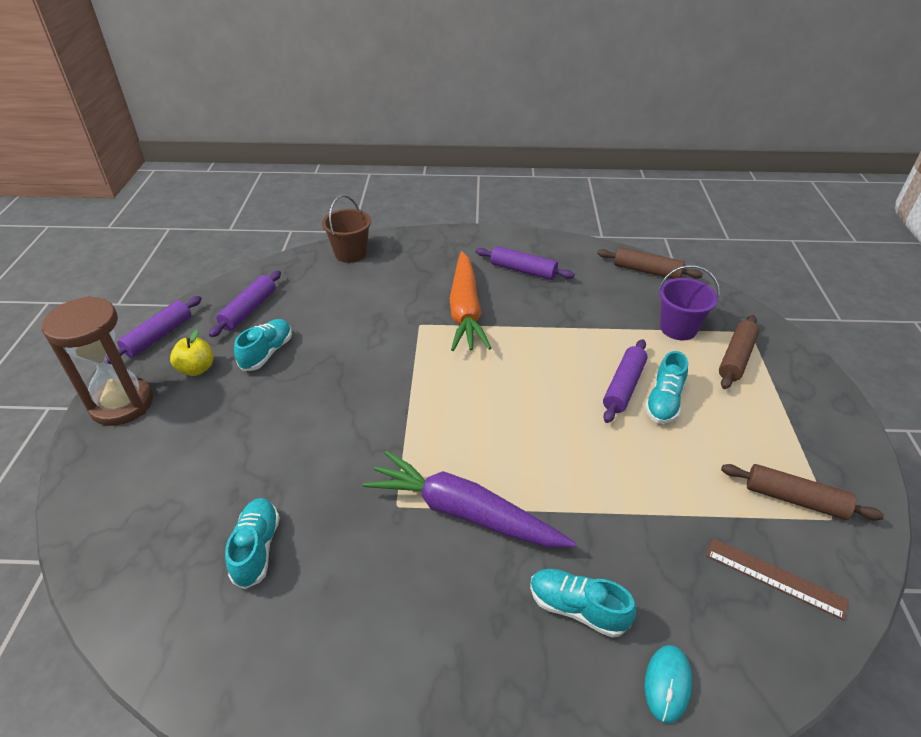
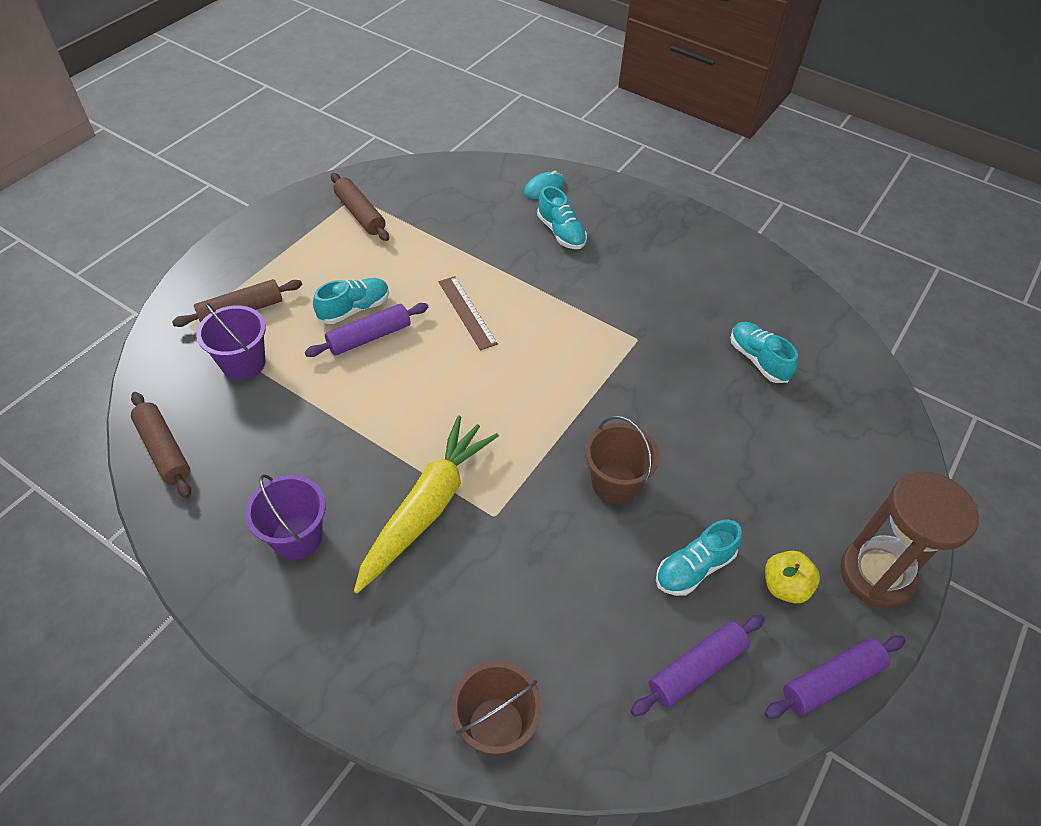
camera: 150 degrees left, 10 degrees up
(256, 548) = (758, 360): turquoise shoe -> turquoise shoe turned 120 degrees clockwise
(349, 376) = (615, 483): none -> brown bucket
(464, 512) = (590, 311): purple carrot -> none
(465, 311) = (427, 507): orange carrot -> yellow carrot
(523, 270) = (297, 537): purple rolling pin -> purple bucket
(775, 577) = (430, 193): brown ruler -> brown ruler (467, 312)

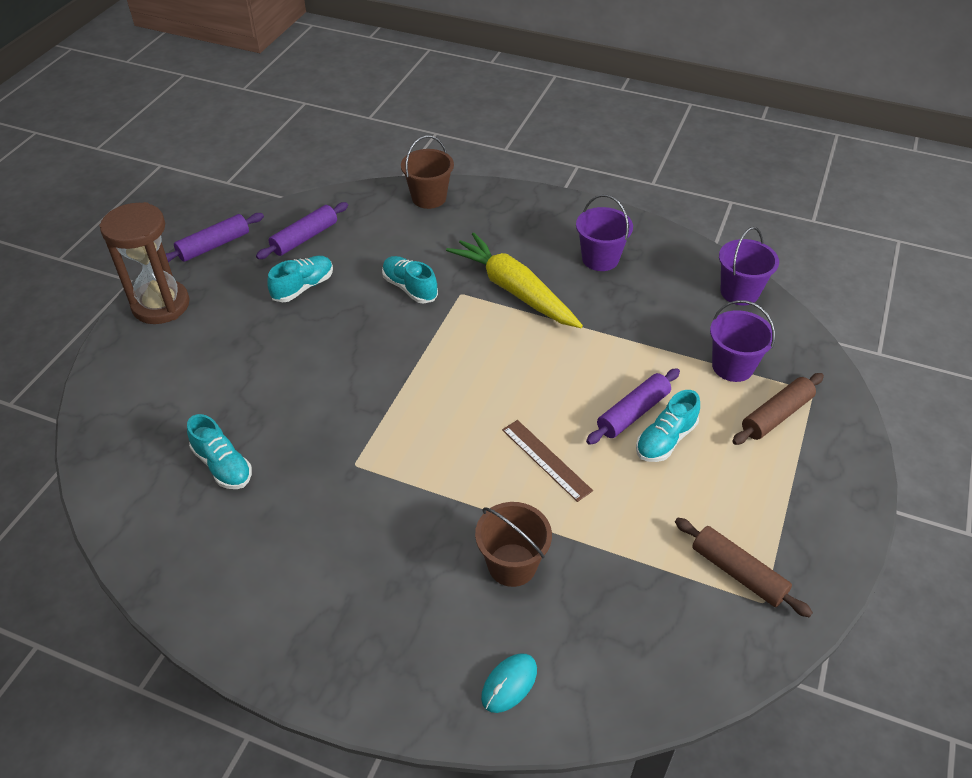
camera: 170 degrees right, 5 degrees down
(164, 450) = (739, 292): brown rolling pin -> purple bucket
(427, 507) = (514, 290): yellow carrot -> yellow carrot turned 120 degrees clockwise
(561, 232) = (466, 600): turquoise shoe -> turquoise shoe (410, 288)
(615, 483) = (368, 330): brown bucket -> brown bucket (512, 565)
(784, 586) = (235, 287): yellow apple -> none

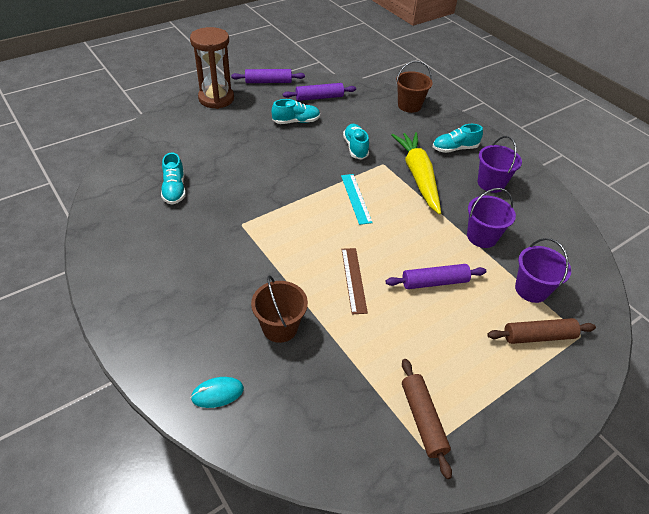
camera: 30 degrees right, 0 degrees up
(465, 356) = (355, 198): none -> turquoise ruler
(665, 440) = (443, 309): turquoise shoe -> turquoise shoe (454, 149)
(739, 292) = (576, 246): purple bucket -> purple bucket (482, 237)

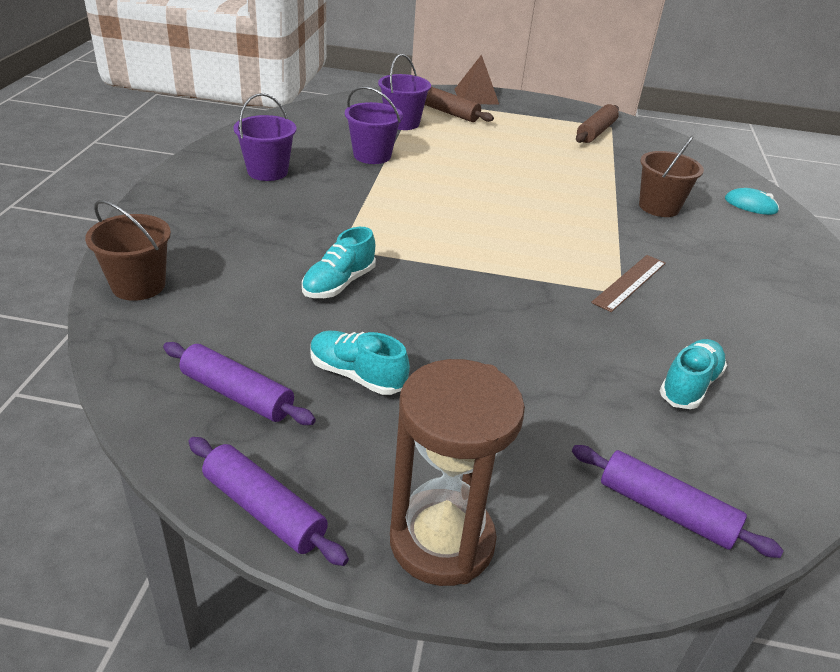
camera: 135 degrees left, 10 degrees down
(354, 280) = (547, 195): brown ruler -> brown ruler (629, 282)
(355, 198) = (441, 239): turquoise ruler -> none
(418, 176) = (328, 216): yellow carrot -> none
(434, 282) = (474, 160): purple rolling pin -> purple rolling pin (666, 510)
(454, 149) = (222, 211): turquoise shoe -> none
(569, 391) = (476, 96): none -> brown pyramid

